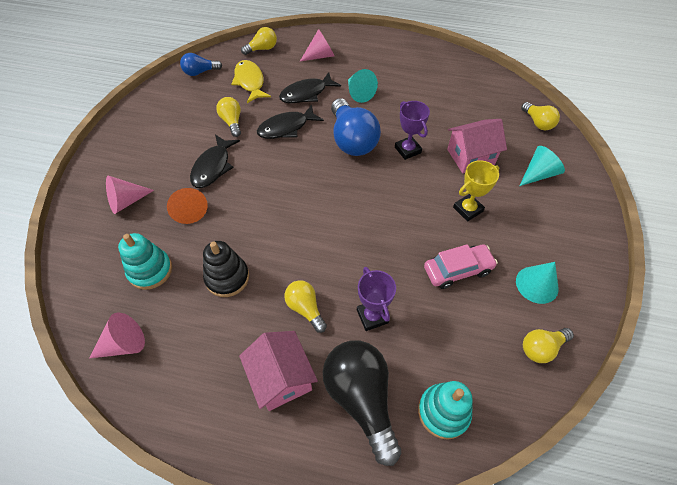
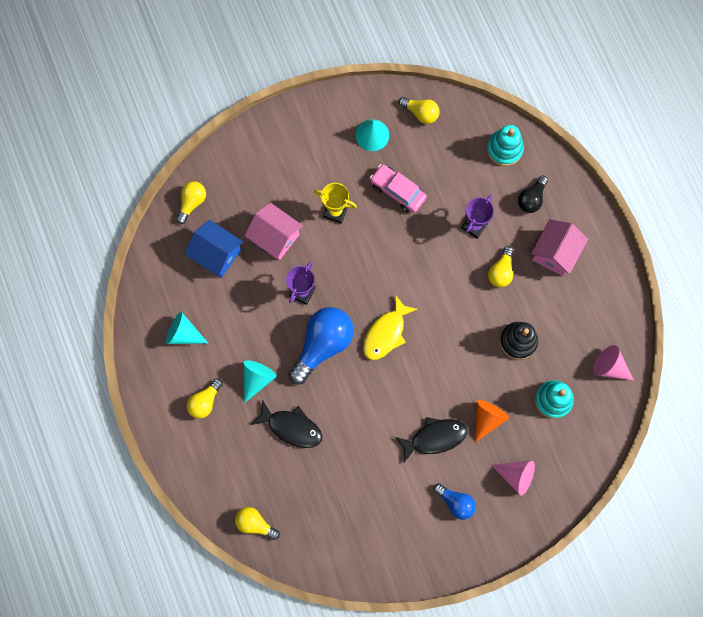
camera: 125 degrees left, 20 degrees up
(200, 72) = (333, 556): blue light bulb -> blue light bulb (455, 502)
(232, 122) = (375, 466): yellow light bulb -> yellow light bulb (205, 401)
(250, 82) = (312, 494): yellow fish -> yellow fish (386, 333)
(286, 128) = (348, 412): black fish -> none
(320, 56) = (226, 455): pink cone -> none
(361, 398) = (531, 199): black light bulb -> black light bulb, size x0.54
(480, 116) = (216, 254): none -> blue house
(538, 174) = (259, 177): turquoise cone -> turquoise cone (183, 333)

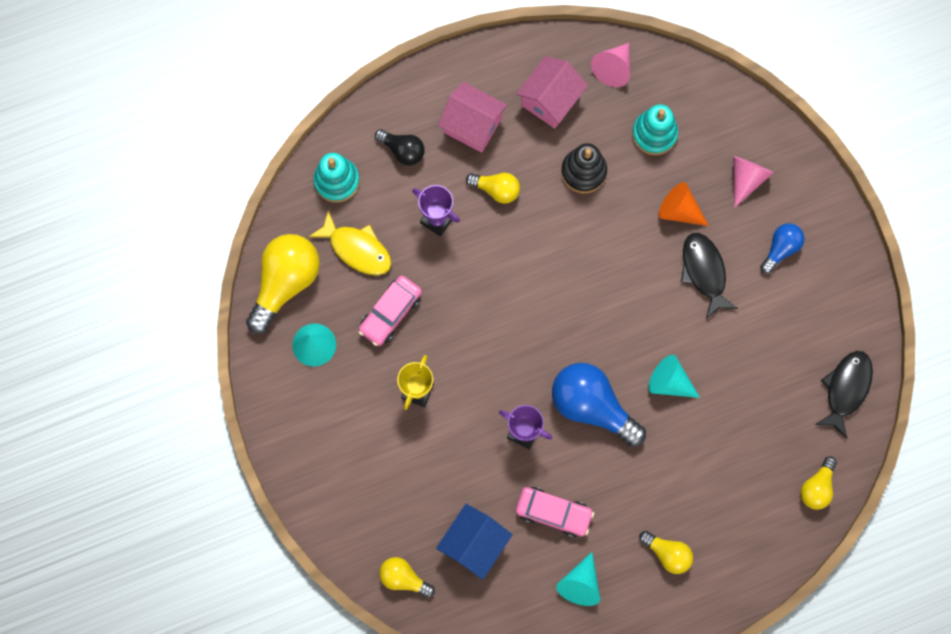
camera: 90 degrees left, 0 degrees up
(239, 314) = (553, 512): none -> pink car
(257, 379) = (637, 488): turquoise cone -> turquoise cone (669, 382)
(275, 237) = (451, 468): pink house -> pink house (550, 100)
(291, 427) = (697, 444): black fish -> black fish (846, 389)
(386, 333) = (576, 329): yellow fish -> yellow fish (357, 249)
(420, 113) = (285, 283): yellow light bulb -> yellow light bulb, size x1.86

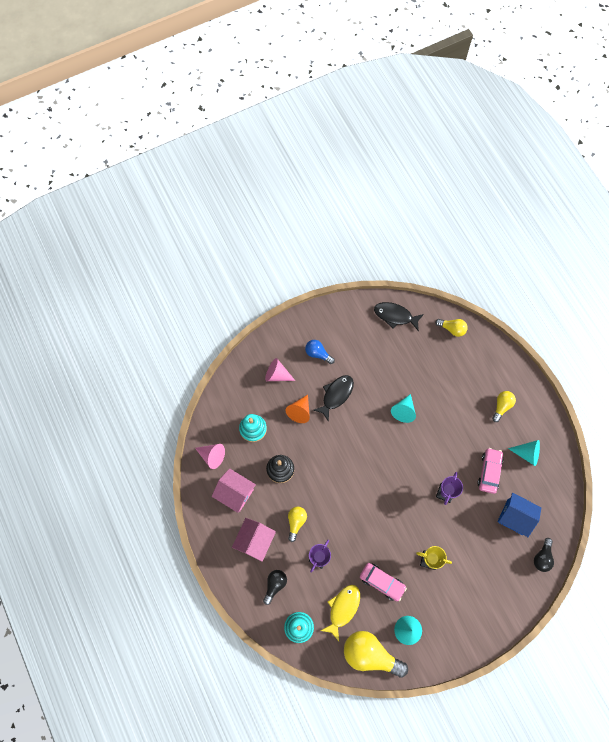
camera: 95 degrees left, 5 degrees down
(404, 578) = (542, 557): yellow light bulb -> black light bulb
(592, 406) = (424, 454): blue light bulb -> none
(704, 272) = (336, 395): black fish -> black fish turned 150 degrees clockwise

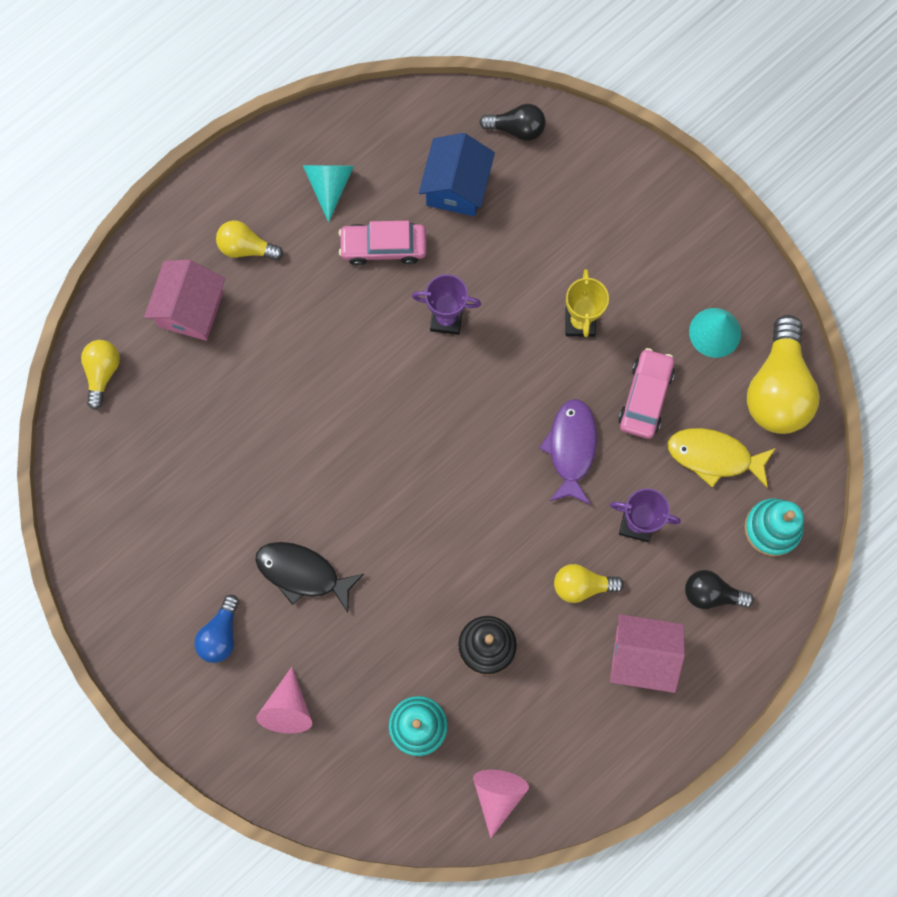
camera: 105 degrees left, 5 degrees up
(235, 493) = (560, 723): pink house -> pink house (191, 309)
(300, 411) = (356, 638): orange cone -> none
(364, 536) = (571, 448): none -> purple fish
(395, 316) = (98, 493): black fish -> none
(403, 411) = (302, 431): turquoise cone -> none

